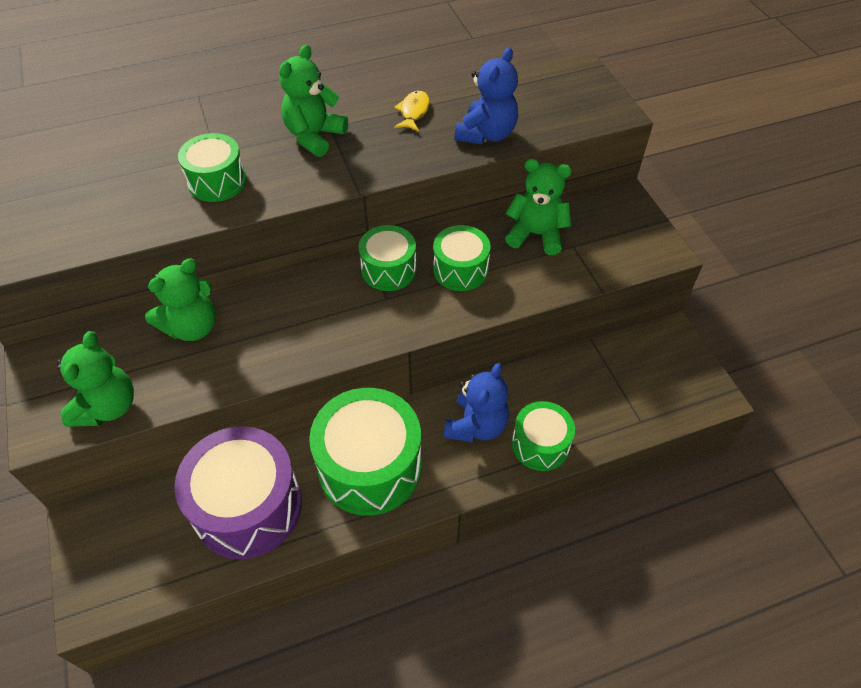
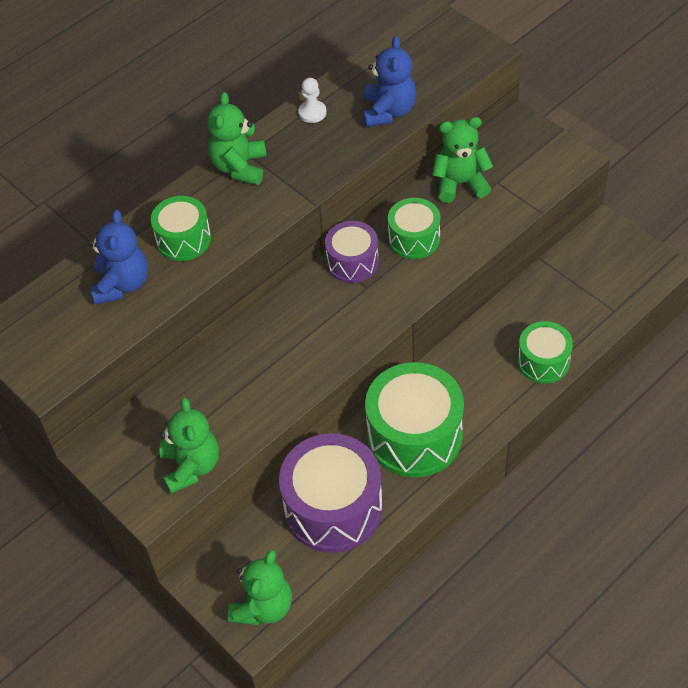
camera: 20 degrees left, 0 degrees up
(192, 327) = (215, 376): green teddy bear -> green teddy bear (263, 606)
(388, 269) = (352, 262): green drum -> purple drum
(413, 112) = (312, 113): yellow fish -> white pawn
(476, 425) = (483, 368): blue teddy bear -> blue teddy bear (122, 284)

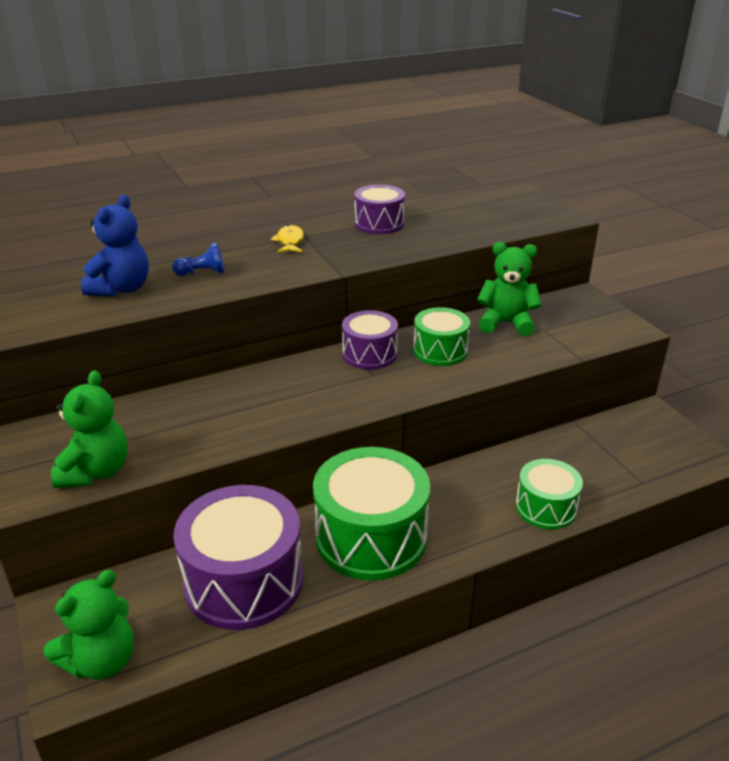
camera: 15 degrees right, 20 degrees down
(183, 239) = (202, 273): green drum -> blue pawn
(240, 167) = (290, 242): green teddy bear -> yellow fish
(312, 113) = (379, 224): white pawn -> purple drum
(388, 111) = (450, 234): blue teddy bear -> none

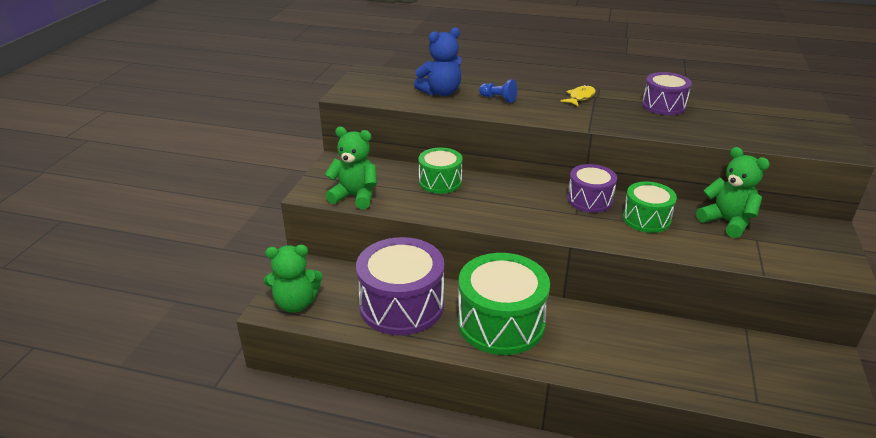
camera: 40 degrees right, 0 degrees up
(96, 471) = (355, 196): green teddy bear -> green teddy bear turned 120 degrees counterclockwise
(546, 507) = (648, 373): green drum -> green drum (440, 182)

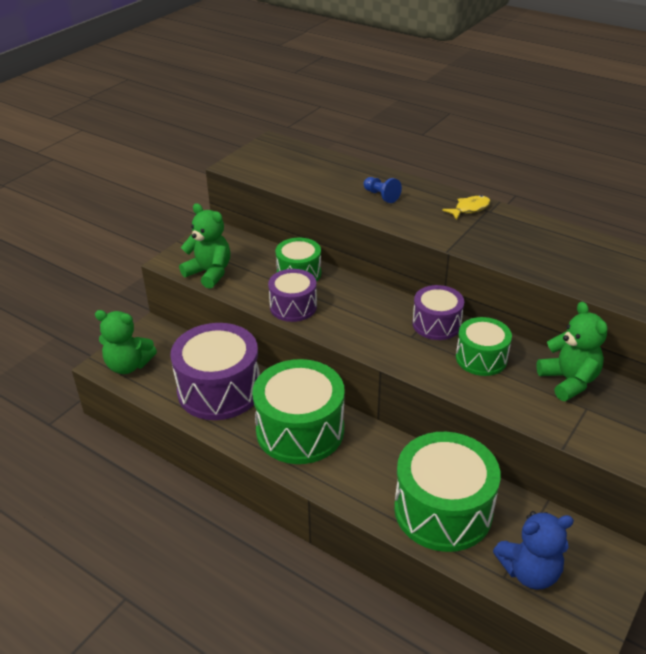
camera: 20 degrees right, 5 degrees up
(440, 92) = (328, 178): blue teddy bear -> blue teddy bear (529, 571)
(663, 106) = (555, 235): purple drum -> purple drum (293, 306)
(670, 359) = (443, 510): none -> green drum

